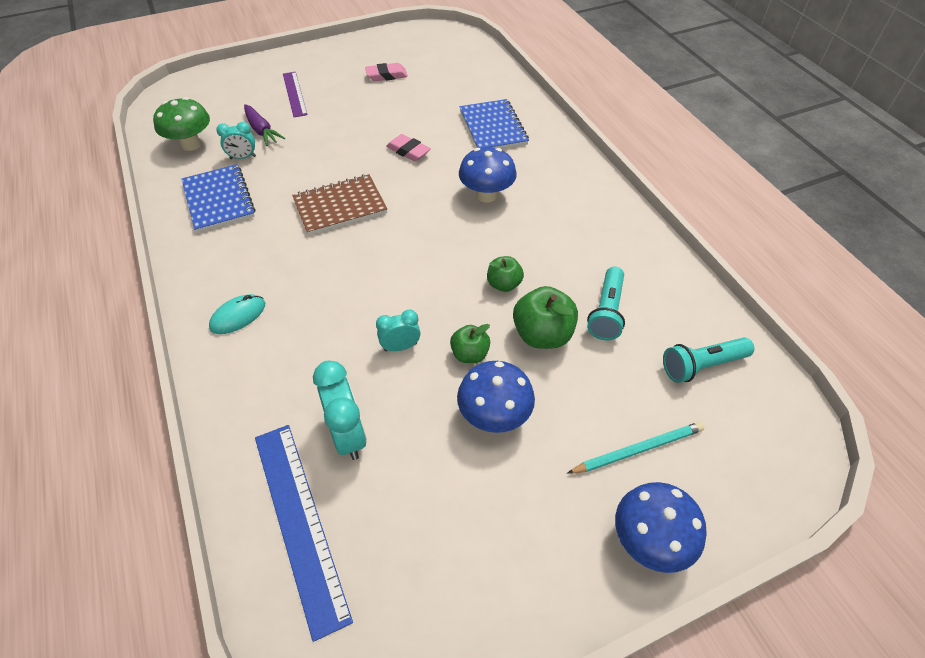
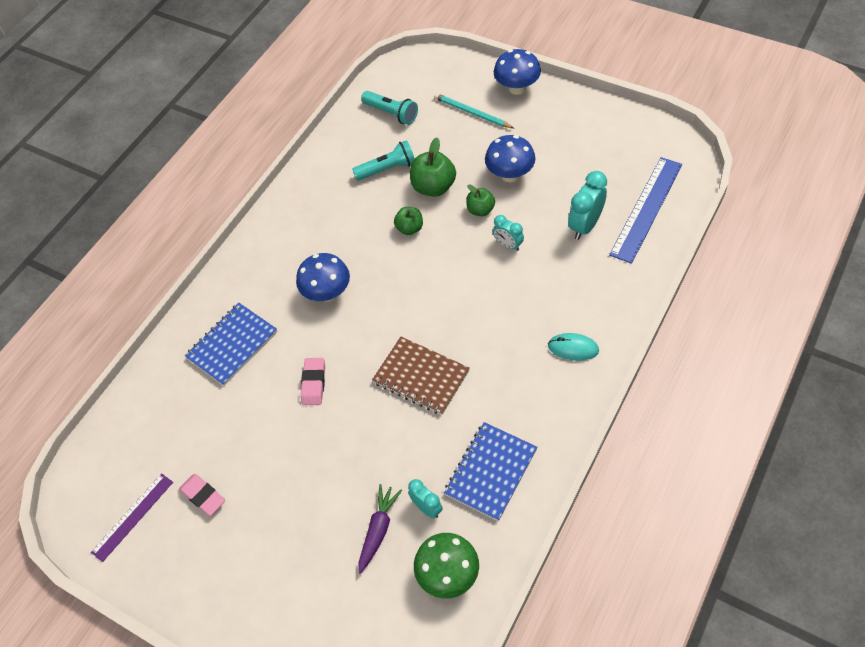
camera: 120 degrees left, 5 degrees up
(294, 94) = (298, 557): purple ruler -> purple ruler (133, 517)

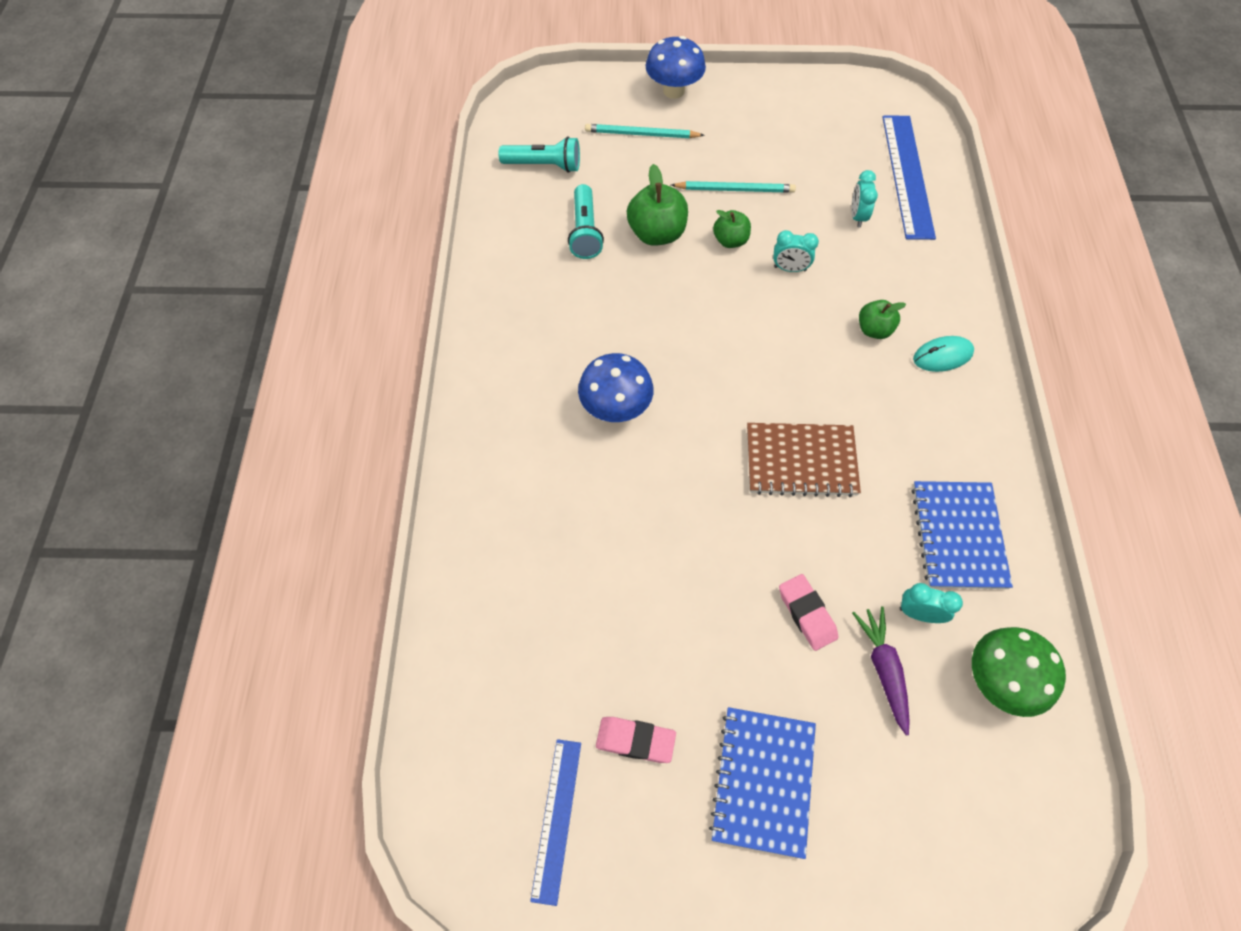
camera: 35 degrees left, 5 degrees up
(133, 517) = (557, 819): purple ruler -> blue ruler
(232, 345) = (537, 525): blue notebook -> blue notebook (763, 781)
(314, 383) = (677, 527): pink eraser -> pink eraser (807, 614)
(387, 169) = (585, 232): turquoise flashlight -> turquoise flashlight turned 135 degrees clockwise
(409, 228) = (662, 292): green apple -> green apple (874, 330)
(510, 175) = (735, 189): blue mushroom -> turquoise pencil
(585, 225) = (857, 216): turquoise clock -> turquoise clock, size x0.61

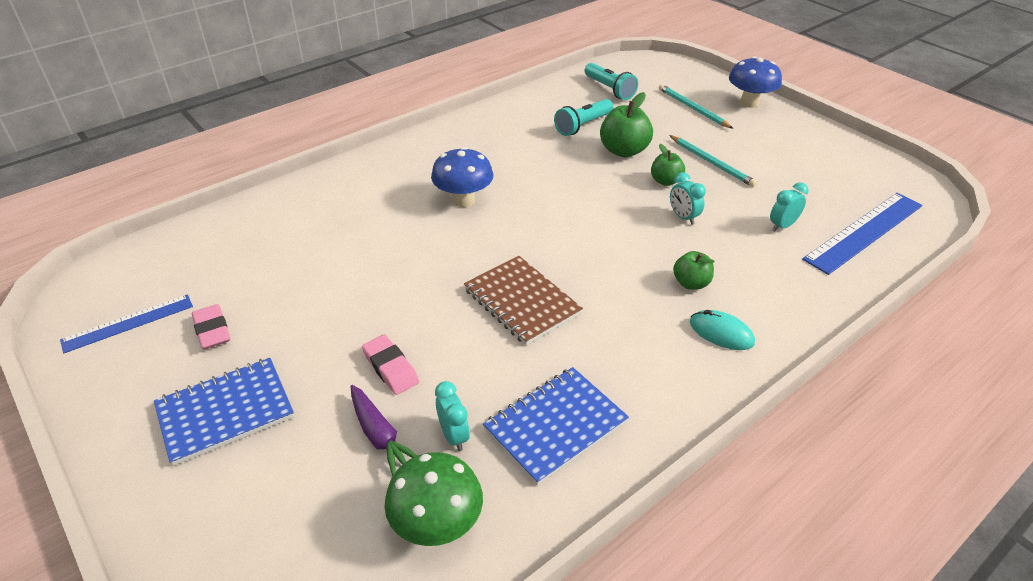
camera: 50 degrees right, 20 degrees down
(807, 614) = (390, 368): pink eraser -> pink eraser turned 60 degrees counterclockwise
(883, 669) = (381, 437): purple carrot -> purple carrot turned 105 degrees clockwise

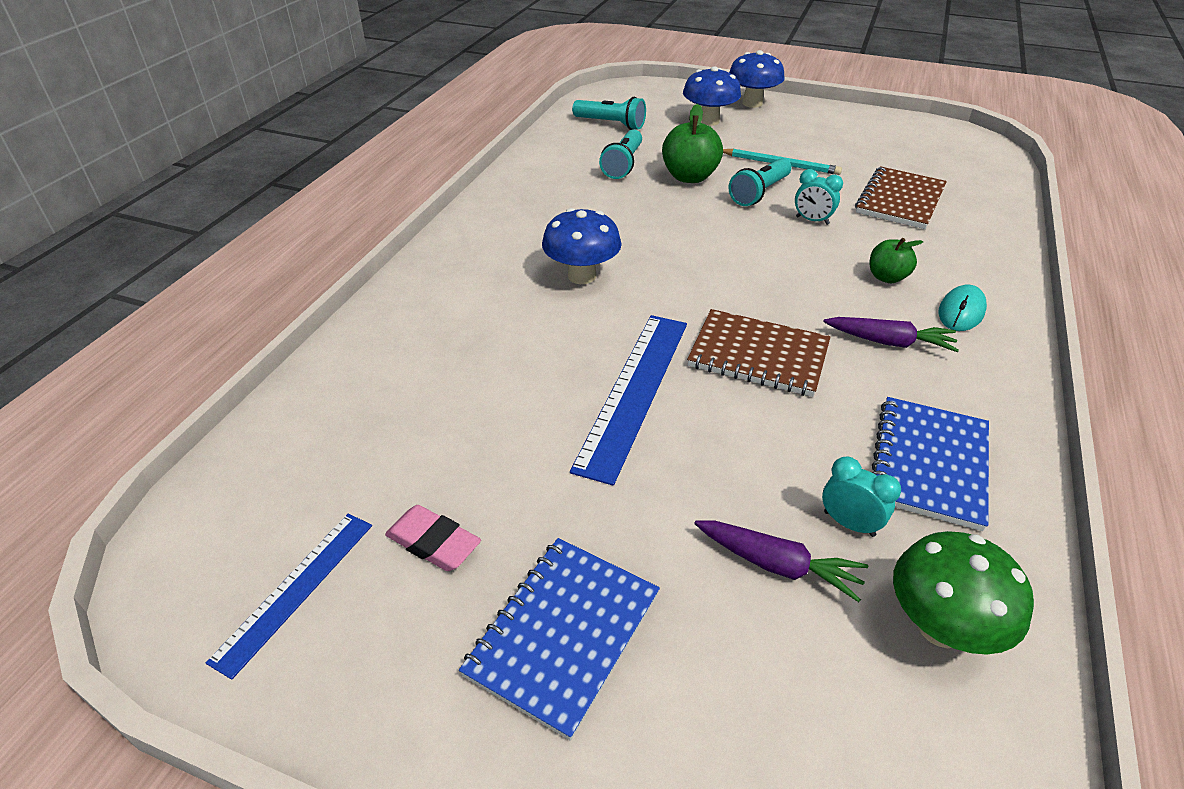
camera: 30 degrees left, 0 degrees up
(390, 368) = (703, 484): pink eraser -> none
(632, 332) = (890, 342): none -> purple carrot
(665, 181) = (759, 193): green apple -> turquoise flashlight
(692, 108) = (708, 121): turquoise pencil -> blue mushroom
(721, 333) = (961, 311): turquoise mouse -> turquoise mouse turned 60 degrees counterclockwise
(782, 226) = (900, 200): turquoise clock -> brown notebook
(864, 232) = (965, 184): blue ruler -> blue ruler (634, 391)

